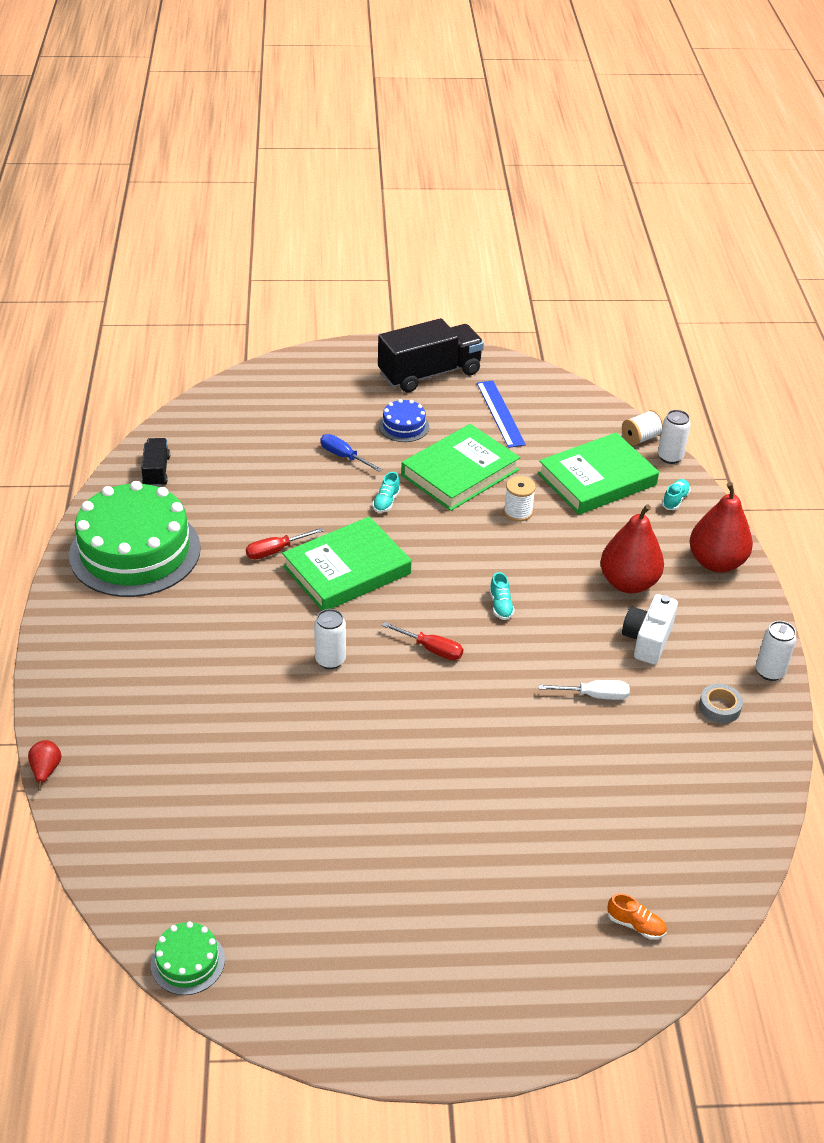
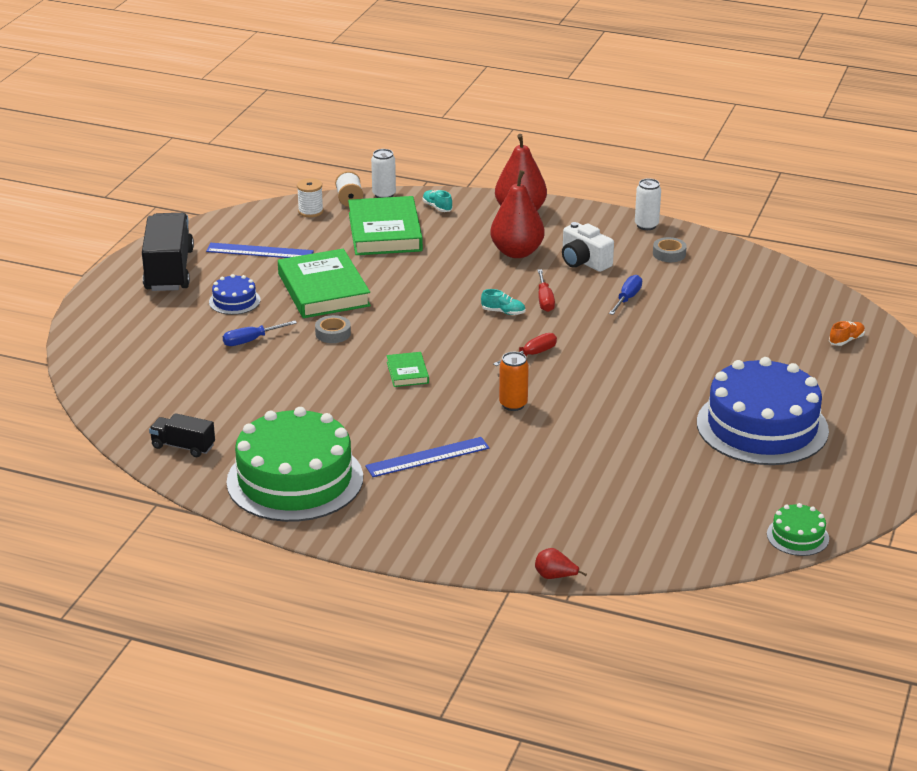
camera: 65 degrees left, 10 degrees down
(208, 625) = (427, 457): none -> blue ruler
(275, 551) = (354, 403): red screwdriver -> red screwdriver (545, 300)
(330, 660) = (513, 404): white can -> orange can
(347, 570) = (407, 372): green book -> green book, size x0.47
(386, 502) = (333, 333): turquoise shoe -> grey tape
(394, 880) = (762, 426): none -> blue cake
(518, 512) = (397, 276): white spool -> white spool (310, 211)
(595, 695) = (627, 298): white screwdriver -> blue screwdriver

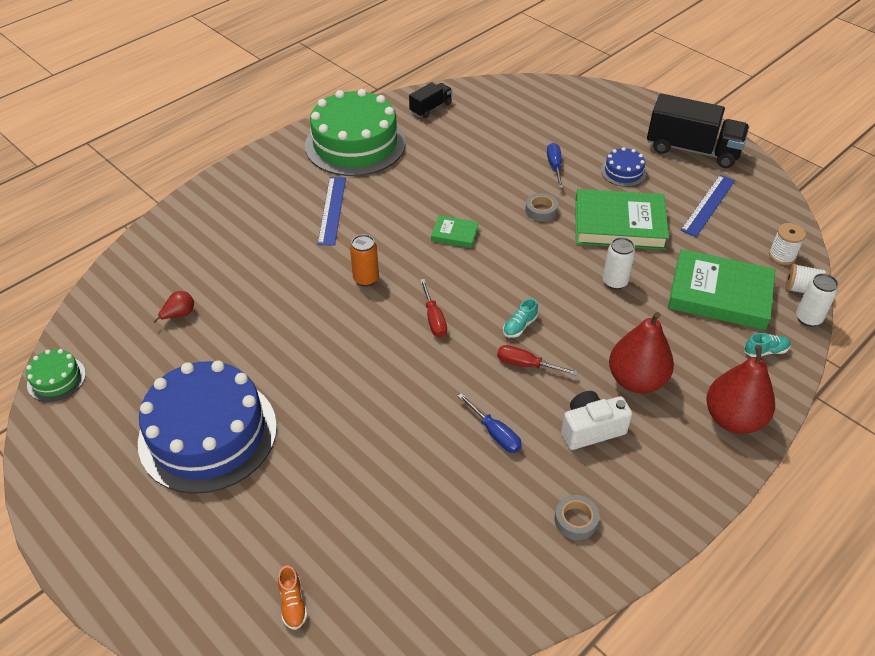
camera: 115 degrees right, 15 degrees up
(555, 576) = (148, 226): red pear -> red pear (179, 314)
(646, 225) = (657, 531): white can -> white can (614, 282)

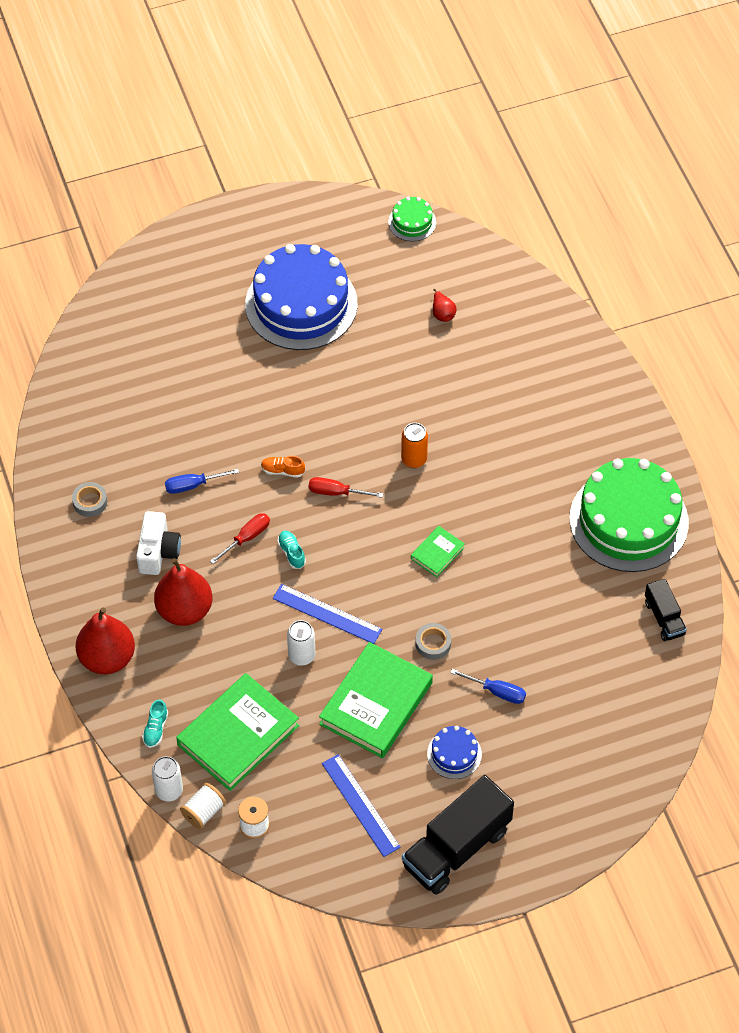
camera: 115 degrees right, 10 degrees up
(293, 603) = (131, 317): orange shoe -> orange shoe (282, 471)
(332, 210) = (526, 464): blue ruler -> blue ruler (327, 614)

